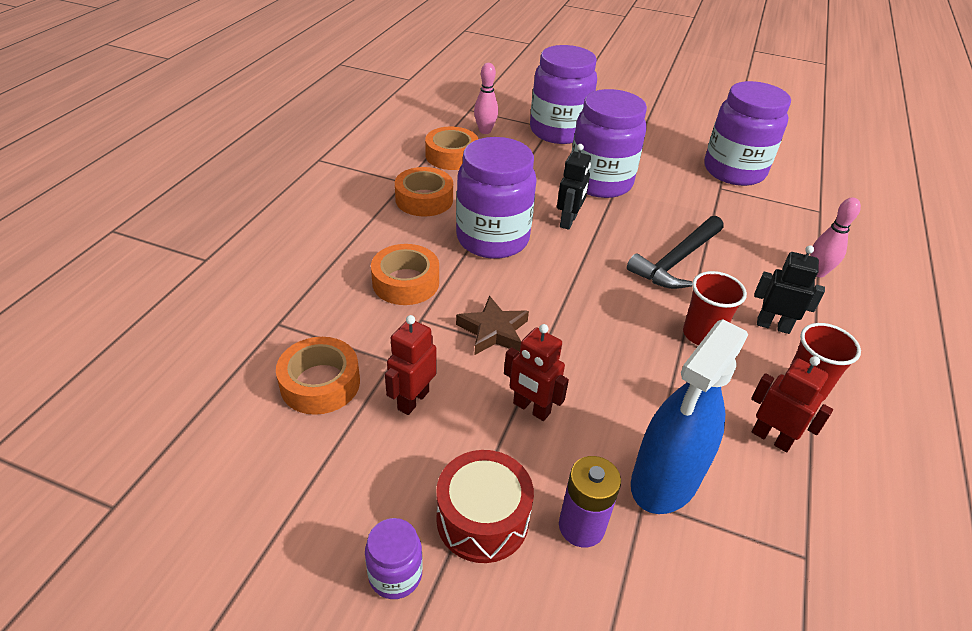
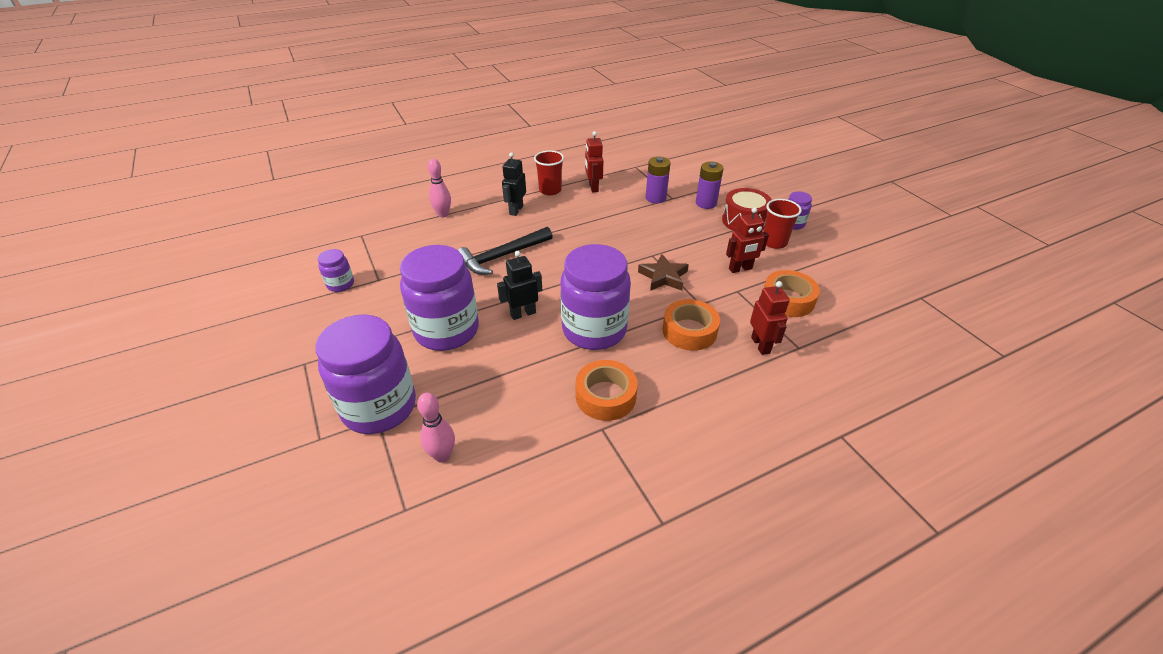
camera: 135 degrees left, 0 degrees up
(451, 156) = (521, 437): orange tape -> none
(531, 408) = (683, 239): red robot -> red robot (760, 345)
(665, 480) = (655, 198): blue spray bottle -> purple battery
(676, 260) = (502, 256): black hammer -> black hammer turned 150 degrees clockwise
(701, 334) = (556, 224): red cup -> red cup (774, 242)
(734, 171) = (340, 284): purple jar -> purple jar, size x0.45
(773, 326) = (516, 210): black robot -> black robot turned 45 degrees clockwise

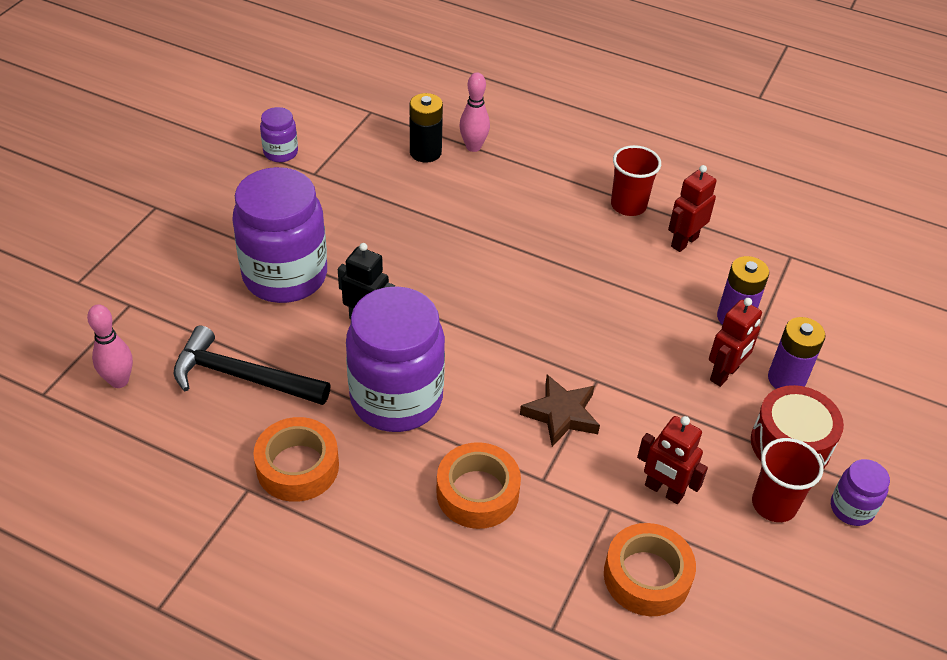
camera: 50 degrees right, 5 degrees up
(379, 407) = (143, 296): purple jar -> none
(423, 232) = (425, 152): none -> black battery
(502, 256) = (449, 243): black hammer -> black hammer (242, 376)
(516, 210) = (550, 200): black robot -> none
(760, 345) = (518, 583): red robot -> red robot (724, 374)

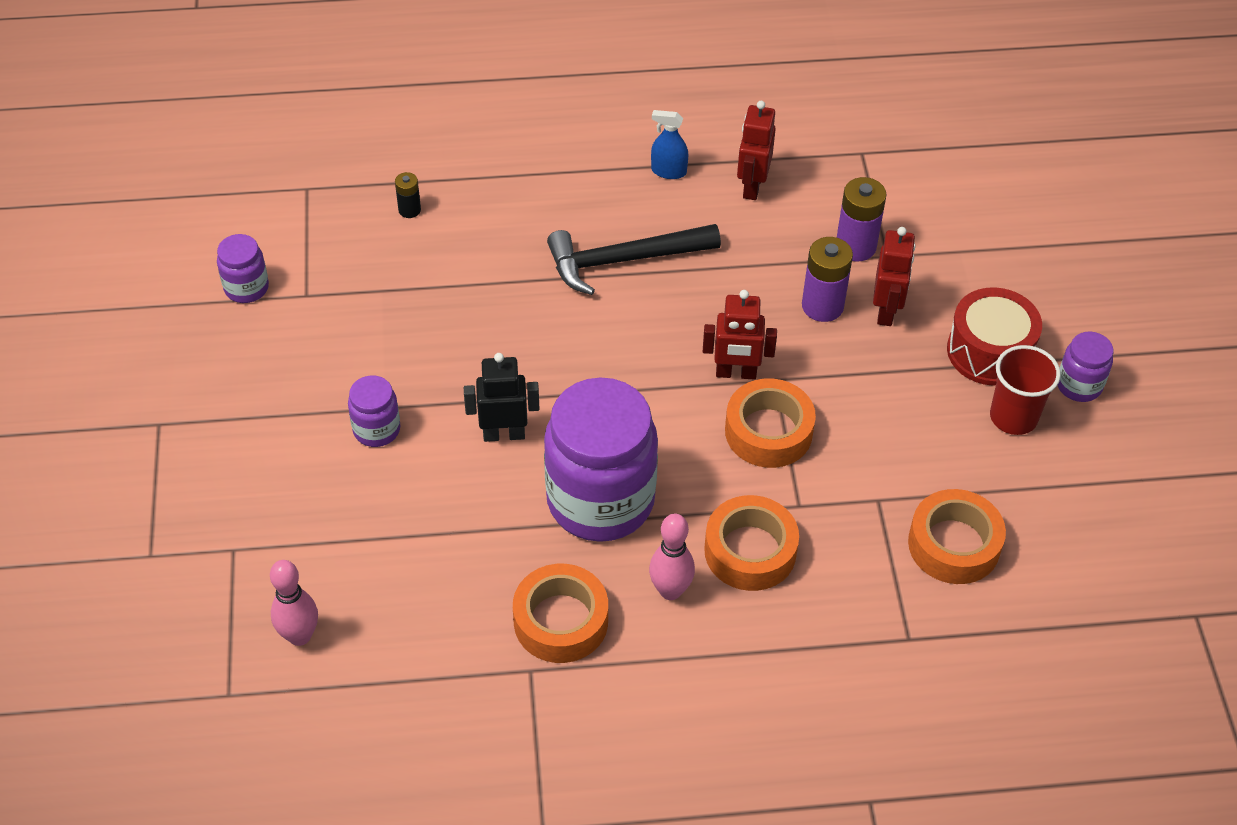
camera: 30 degrees left, 5 degrees up
(242, 376) = (426, 561): black hammer -> black hammer (623, 260)
(285, 276) = (376, 429): purple jar -> purple jar, size x0.45
(425, 152) = (409, 210): black battery -> black battery, size x0.55
(473, 147) = (456, 178): pink bowling pin -> pink bowling pin (670, 590)
(561, 414) = (768, 431): brown star -> orange tape
(628, 205) = (668, 171): red cup -> blue spray bottle
(663, 491) = (912, 456): red robot -> red robot (736, 373)
(786, 379) = (944, 287): purple battery -> purple battery (822, 306)

